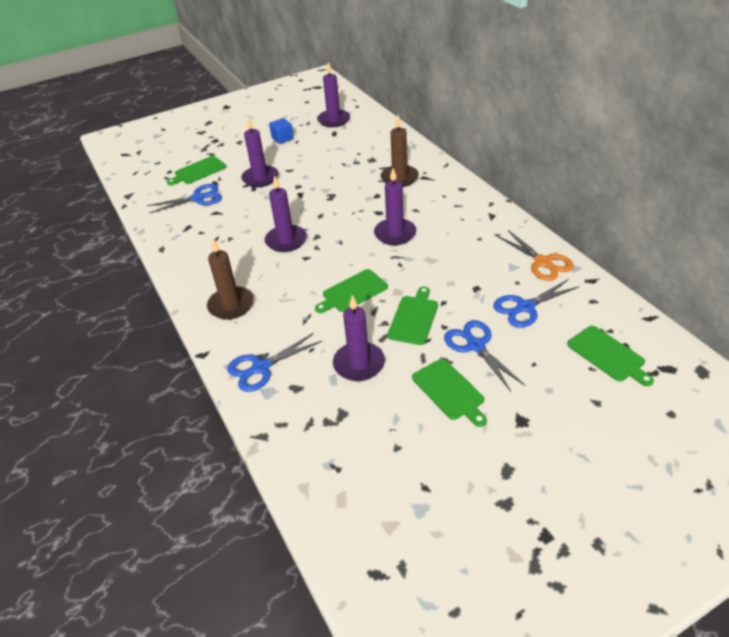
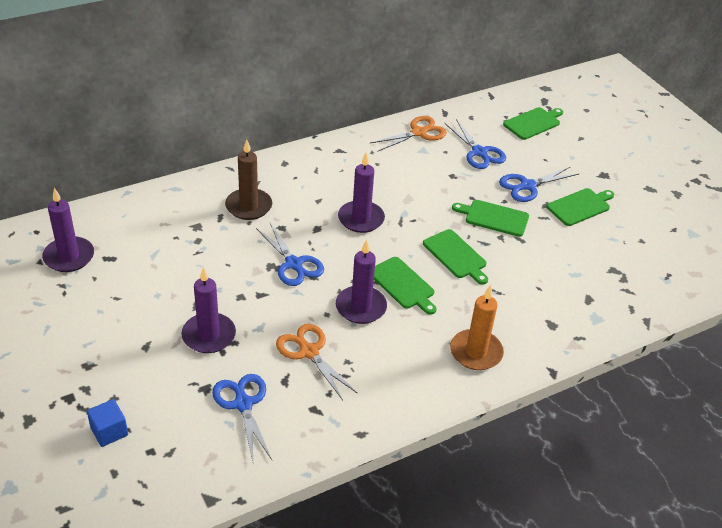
camera: 95 degrees left, 0 degrees up
(198, 171) = (164, 411): green cutting board -> green cutting board (403, 285)
(231, 305) = (476, 352): brown candle -> orange candle
(241, 220) = (308, 351): none -> orange scissors
(261, 368) = (567, 324): blue scissors -> blue scissors (294, 264)
(282, 138) = (100, 313): blue cube -> blue cube (109, 431)
(359, 364) = (555, 256): purple candle -> none

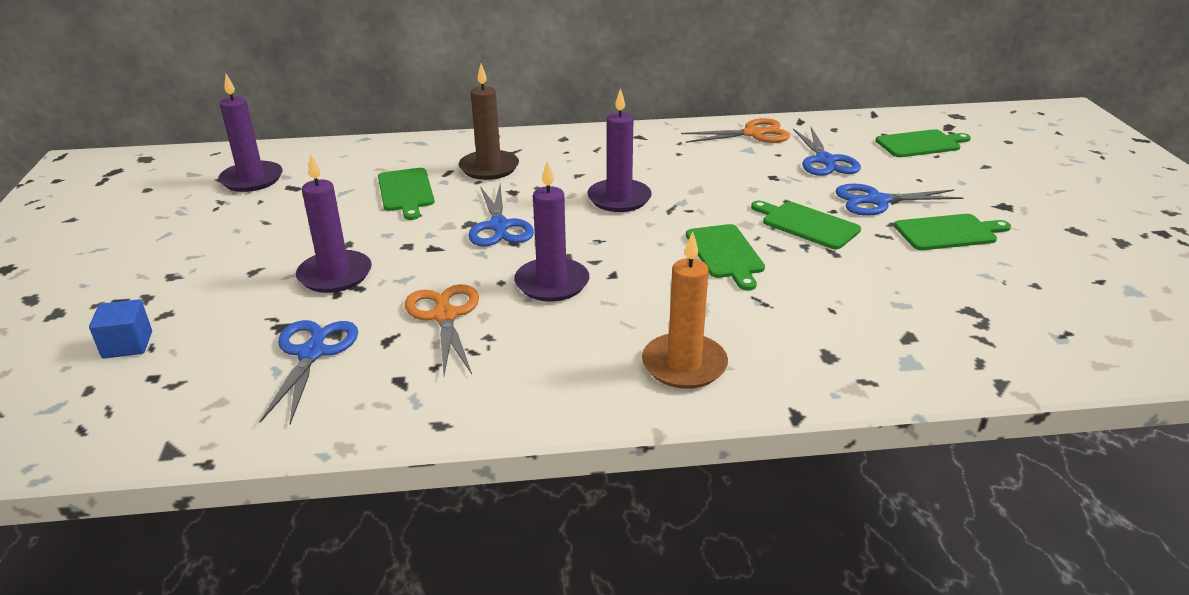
camera: 25 degrees right, 10 degrees down
(403, 285) = (628, 270): green cutting board -> green cutting board (406, 192)

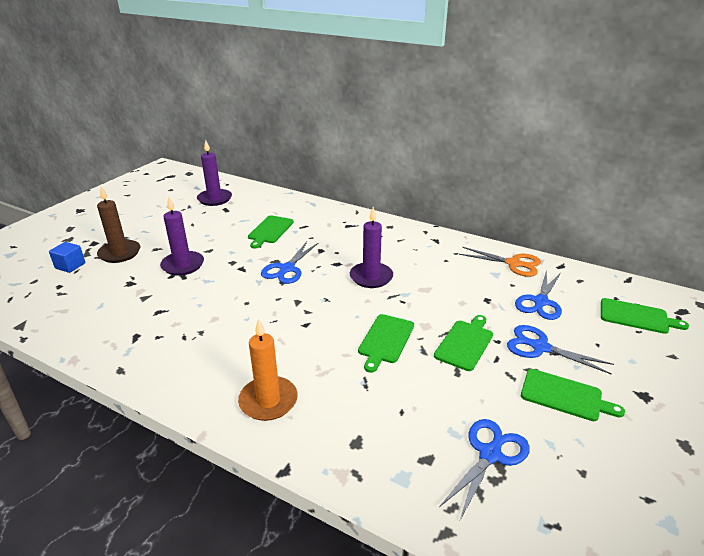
camera: 35 degrees right, 0 degrees up
(312, 353) = (123, 303): blue scissors -> blue scissors (490, 454)
(444, 315) = (197, 310): orange scissors -> none
(489, 168) = (327, 231): brown candle -> brown candle (120, 253)
(552, 283) = (268, 315): purple candle -> none
(807, 224) = (465, 343): green cutting board -> green cutting board turned 45 degrees clockwise

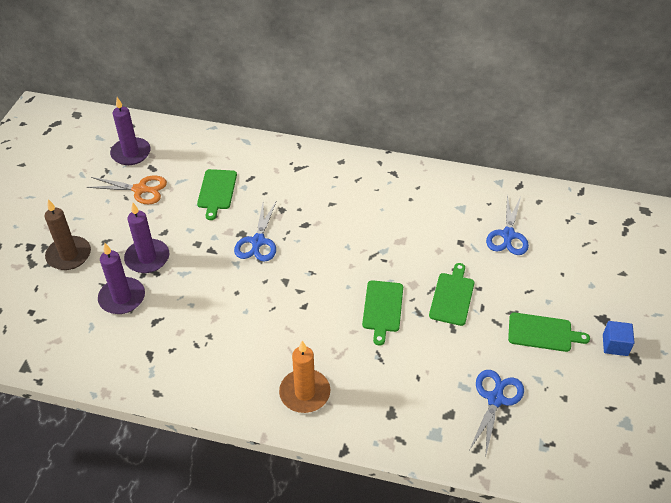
camera: 15 degrees left, 15 degrees up
(70, 266) = (25, 283): blue cube -> blue cube (615, 345)
(371, 277) = (345, 236): purple candle -> purple candle (122, 298)
(514, 264) = (476, 191): orange scissors -> orange scissors (140, 189)
(539, 347) = (515, 287): blue scissors -> none
(636, 316) = (591, 236): green cutting board -> none

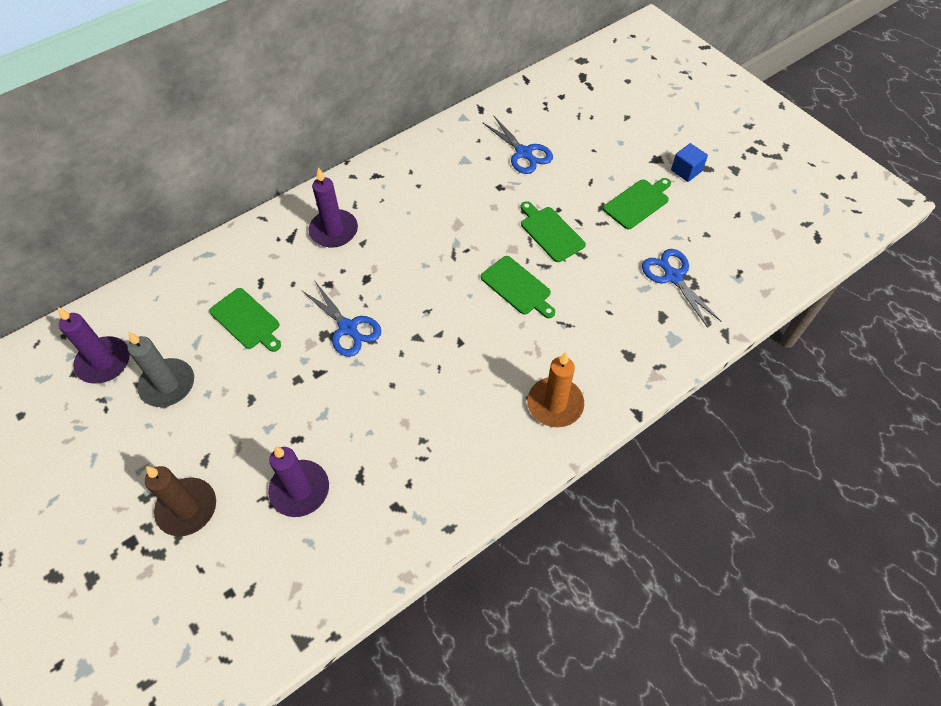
camera: 50 degrees left, 10 degrees up
(140, 189) = (168, 385): orange scissors -> grey candle
(147, 258) = (270, 435): purple candle -> purple candle (334, 231)

